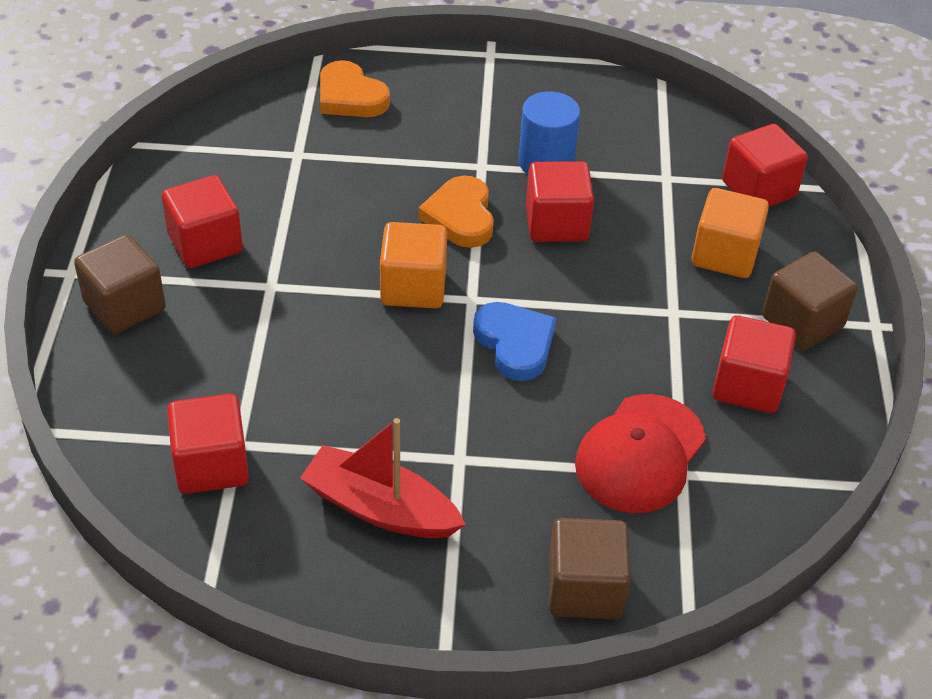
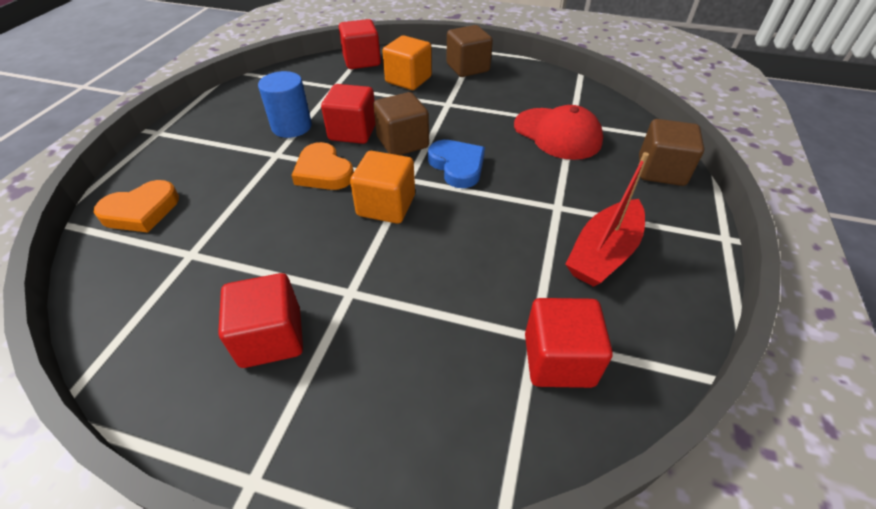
camera: 75 degrees left, 0 degrees up
(124, 306) = (331, 422): brown cube -> brown cube (402, 142)
(460, 217) = (323, 172): orange heart -> orange heart turned 45 degrees clockwise
(515, 344) = (457, 166): blue heart -> blue heart turned 75 degrees clockwise
(748, 385) = (510, 91): red cube -> none

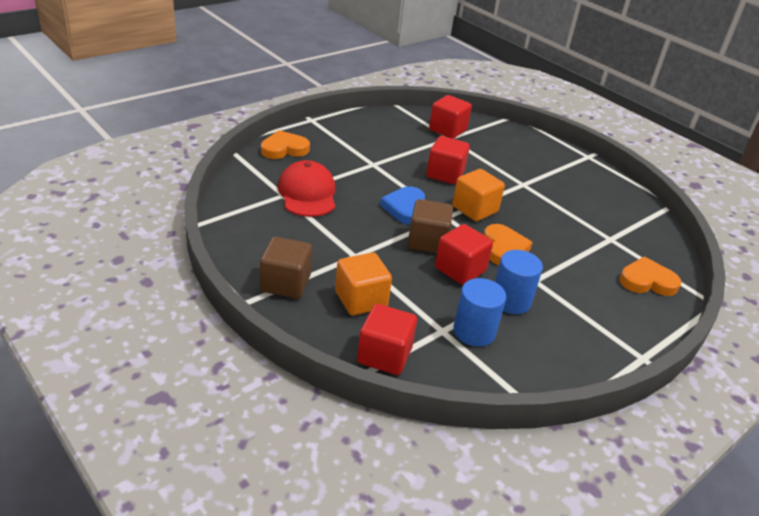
camera: 150 degrees left, 10 degrees down
(271, 337) = (570, 186): red cube -> red cube (445, 174)
(310, 94) = (474, 331): none -> blue cylinder
(603, 253) = (379, 141): red boat -> none
(661, 171) = (284, 149): brown cube -> orange heart

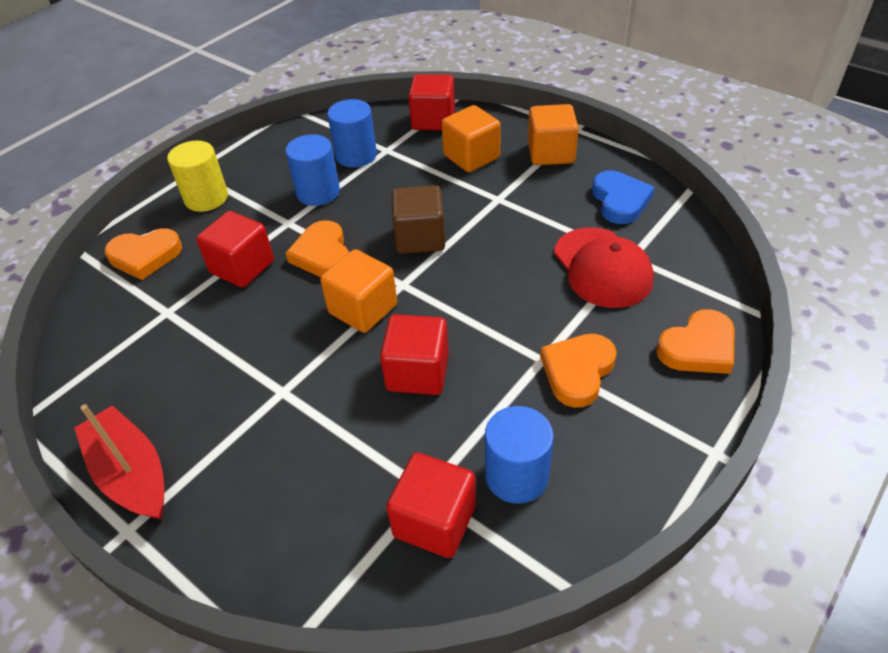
camera: 175 degrees right, 10 degrees up
(285, 283) = (550, 153): brown cube -> orange cube
(356, 155) = (577, 371): none -> orange heart
(405, 208) = (462, 281): blue heart -> blue heart (620, 201)
(406, 133) = (516, 476): none -> blue cylinder
(460, 269) = (375, 213): red cube -> red cube (242, 267)
(595, 172) = (131, 474): none -> red boat
(616, 322) = (206, 198): none -> yellow cylinder

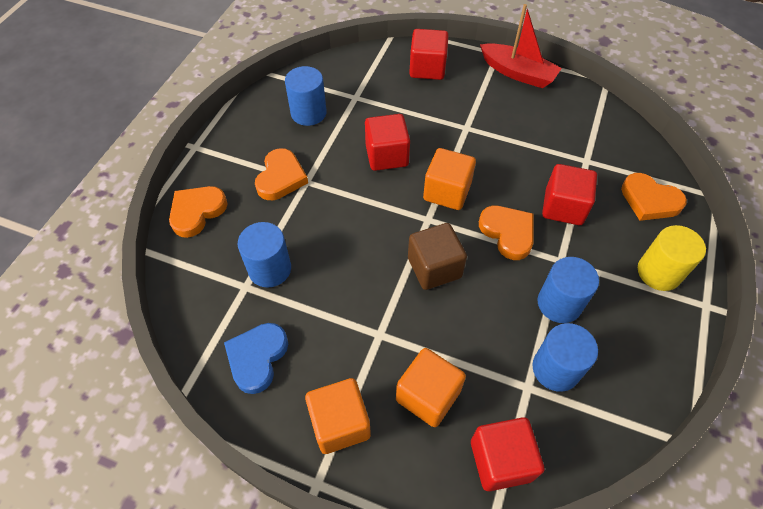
camera: 160 degrees right, 10 degrees up
(145, 256) = (649, 200): orange heart -> orange heart turned 120 degrees counterclockwise
(434, 521) = (346, 86): red cube -> red cube (427, 68)
(602, 268) = (270, 269): red cap -> blue cylinder
(620, 201) = (257, 358): blue heart -> blue heart turned 45 degrees clockwise

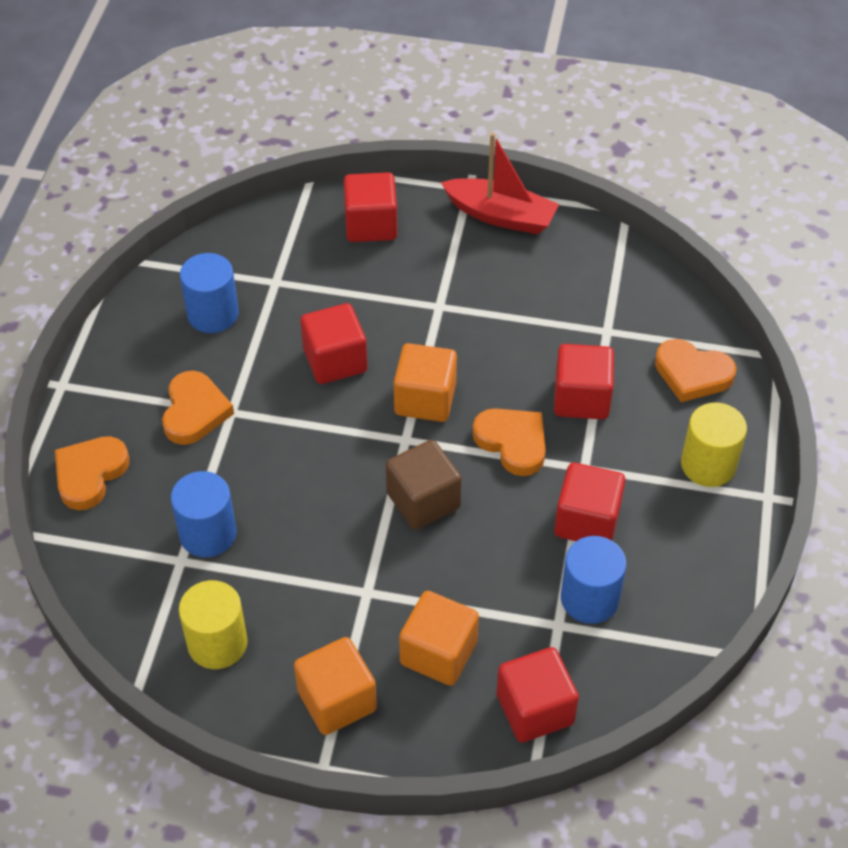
camera: 10 degrees left, 5 degrees down
(257, 358) = (217, 643): blue heart -> yellow cylinder
(559, 303) = (587, 521): blue cylinder -> red cube

